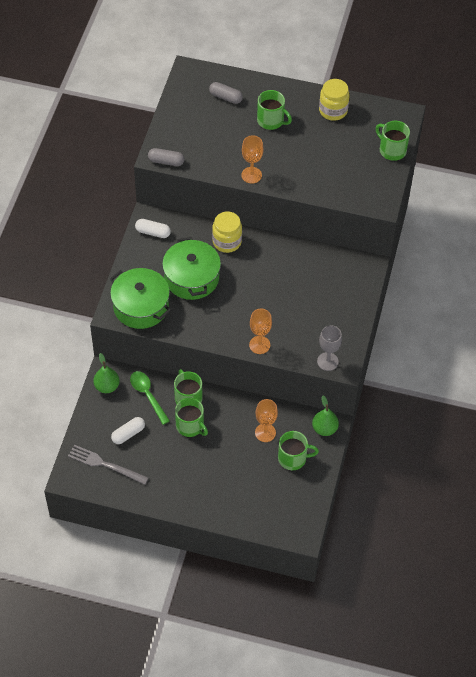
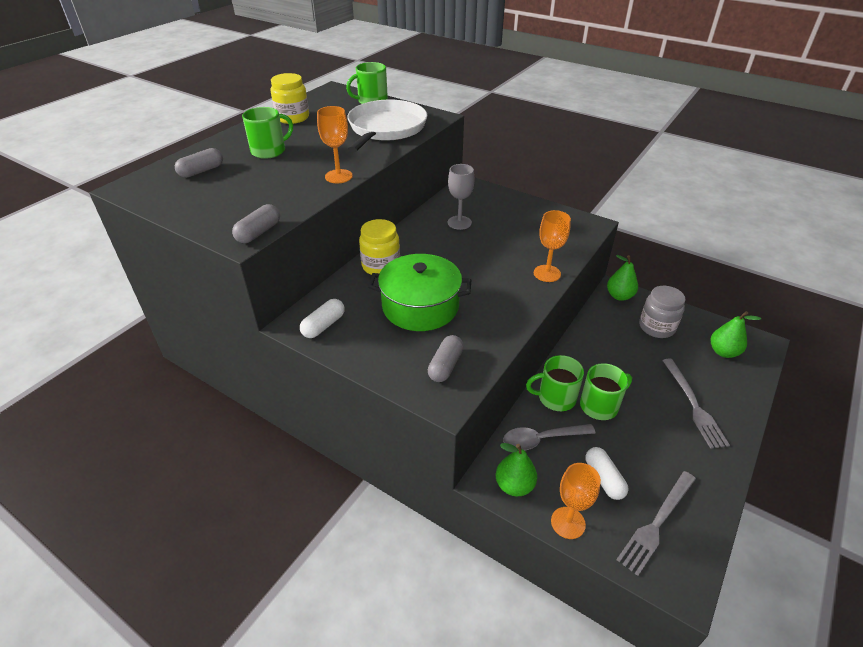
camera: 70 degrees left, 15 degrees down
(141, 306) = (445, 366): green pot -> grey capsule
(147, 395) = (541, 439): green spoon -> grey spoon
(213, 485) = (693, 405): none -> grey fork
(265, 433) = (619, 341): orange goblet -> orange goblet (568, 523)
(280, 506) = (723, 352): none -> green pear
(293, 458) = (656, 327): green mug -> grey jar
(327, 361) = (583, 232): grey goblet -> grey goblet (459, 222)
(342, 177) = (386, 128): none -> white pan

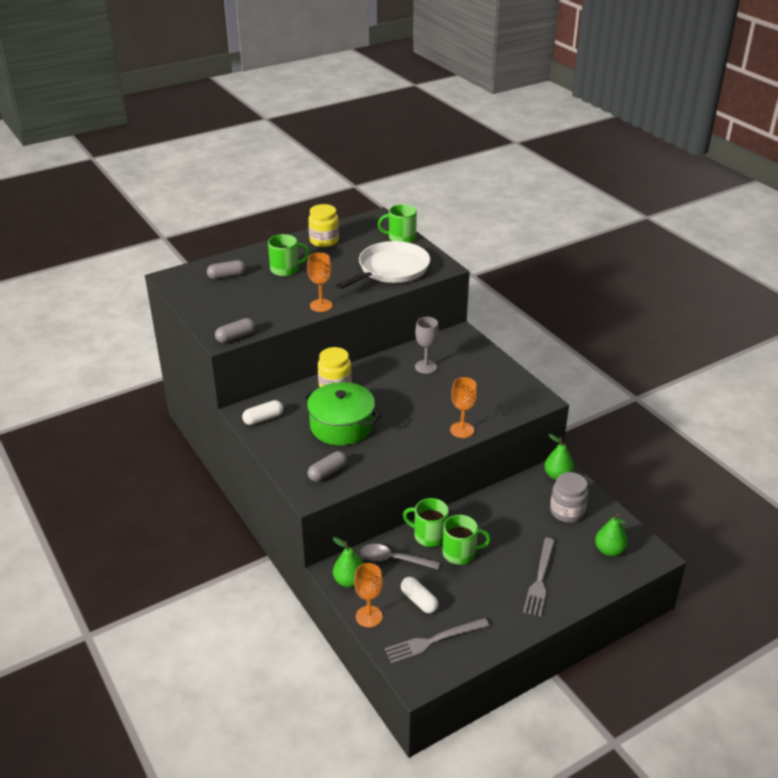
camera: 25 degrees right, 5 degrees down
(604, 478) = (419, 601): white capsule -> white capsule turned 45 degrees counterclockwise

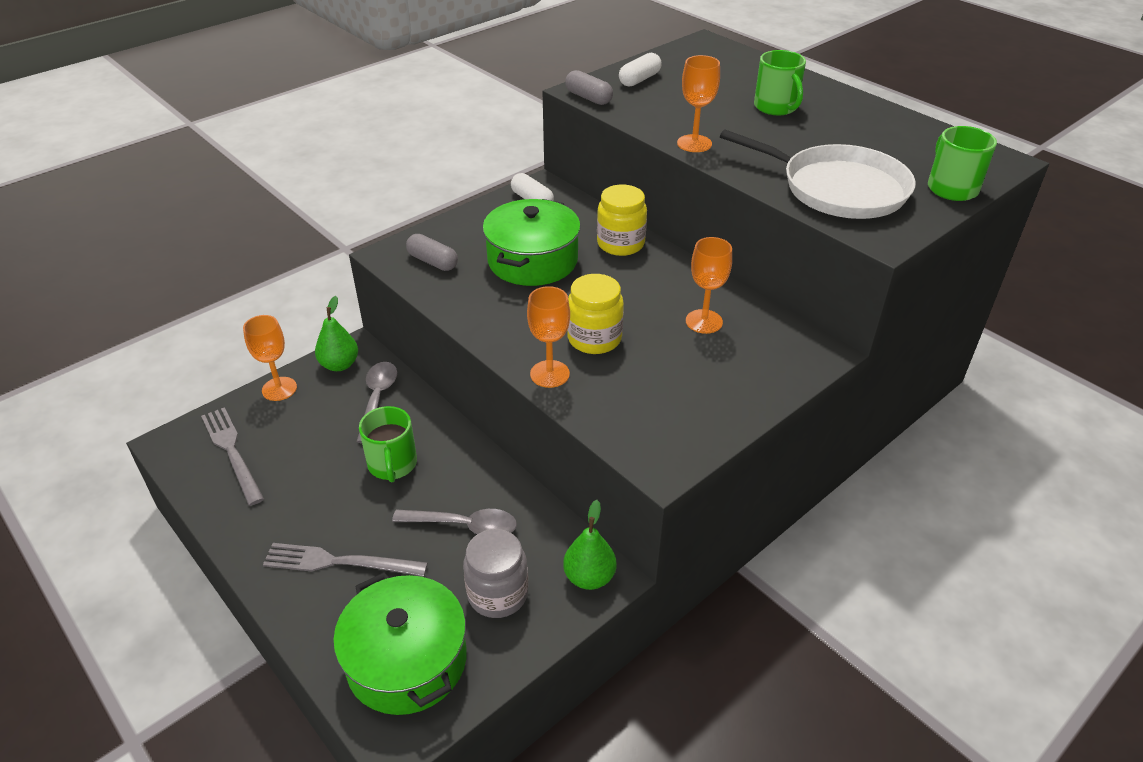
camera: 80 degrees right, 5 degrees up
(227, 276) = (731, 72): grey capsule -> none
(324, 241) = (882, 124): yellow jar -> yellow jar (594, 339)
(419, 601) = (303, 431): white capsule -> white capsule (639, 80)
(426, 367) = (704, 321): grey goblet -> orange goblet
(429, 535) = (425, 428): green mug -> none
(516, 522) = (464, 526): none -> grey spoon
(609, 550) = (407, 660): green pear -> green pot

